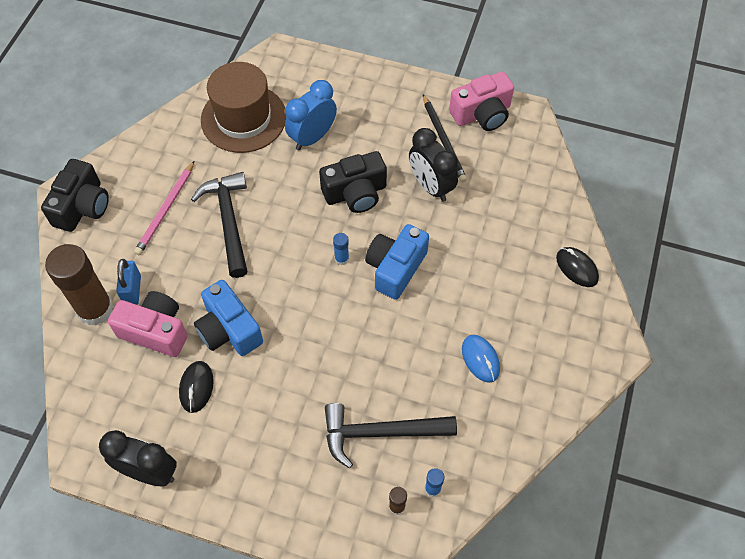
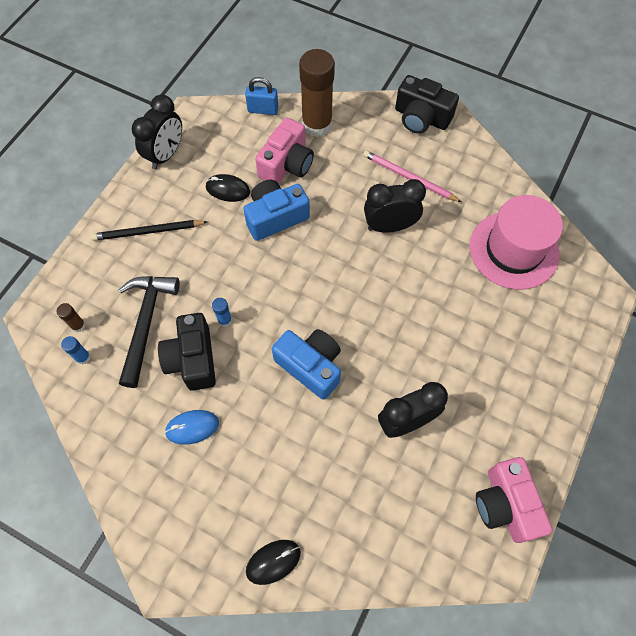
camera: 100 degrees right, 5 degrees up
(132, 290) = (329, 150): blue padlock -> blue padlock (263, 109)
(228, 221) = (389, 226): black hammer -> black clock
(243, 118) = (514, 250): brown hat -> pink hat
(312, 137) = (484, 311): blue clock -> none
(341, 258) = (330, 318): blue glue stick -> blue glue stick (225, 320)
(355, 193) = (407, 343): black camera -> black camera (192, 359)
(443, 140) = (469, 449): black pencil -> black pencil (148, 232)

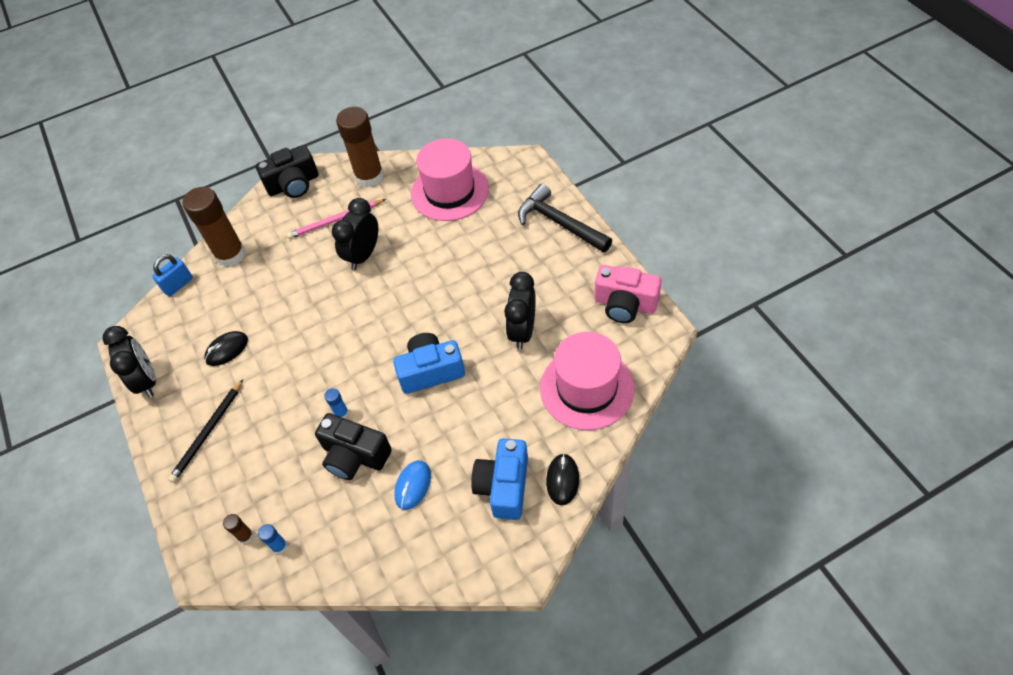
camera: 50 degrees left, 10 degrees down
(146, 323) = (292, 477): black hammer -> black hammer (559, 223)
(275, 217) = (284, 328): blue camera -> blue camera (504, 486)
(287, 164) = (245, 295): pink camera -> none
(384, 524) = (586, 388): none -> pink hat
(476, 171) = (369, 177): none -> brown glue stick

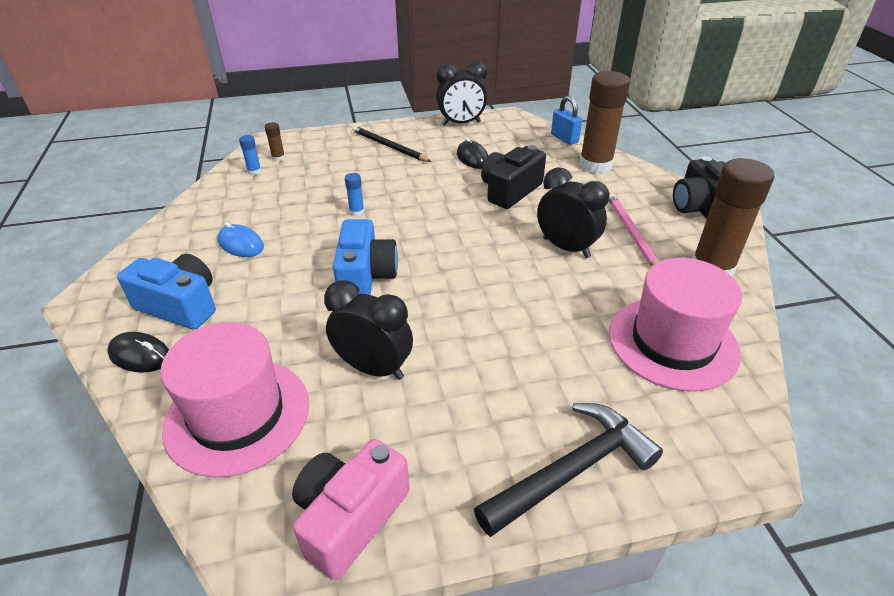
camera: 100 degrees right, 15 degrees down
(354, 455) = (304, 215): black camera -> black camera (510, 191)

